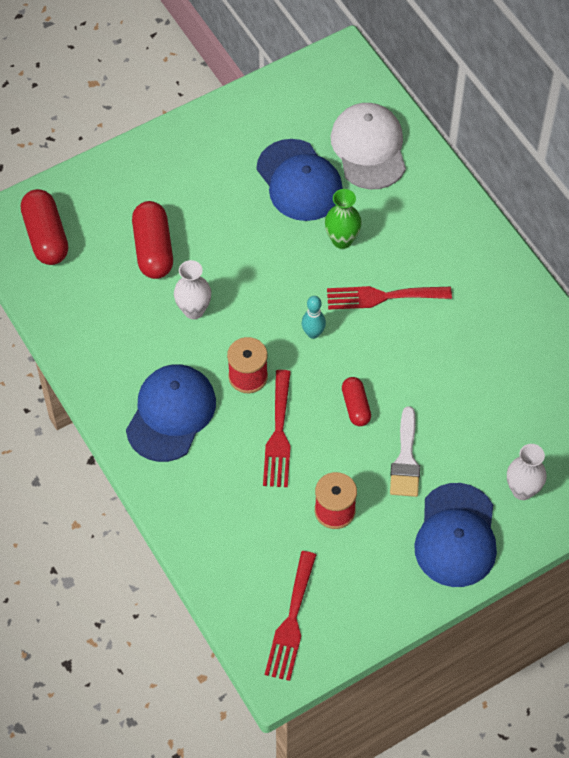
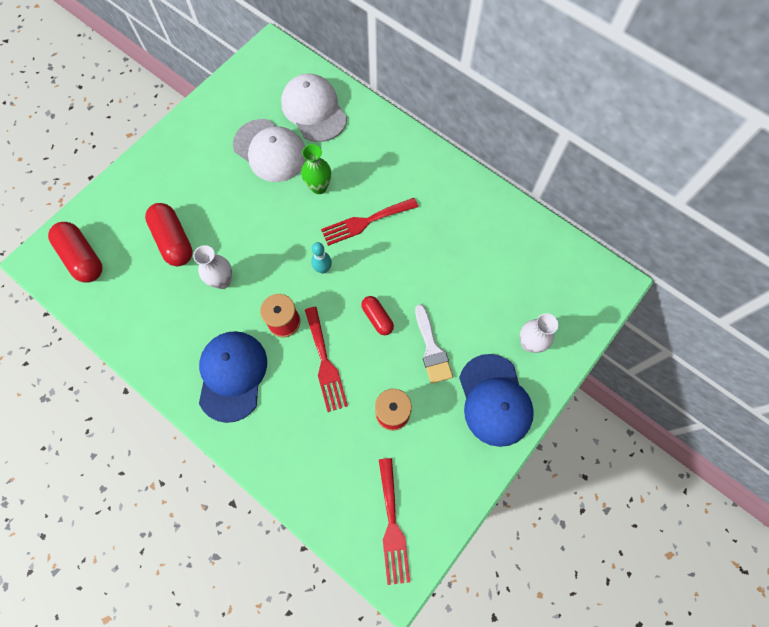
camera: 20 degrees left, 10 degrees up
(299, 181) = (270, 151): blue cap -> white cap

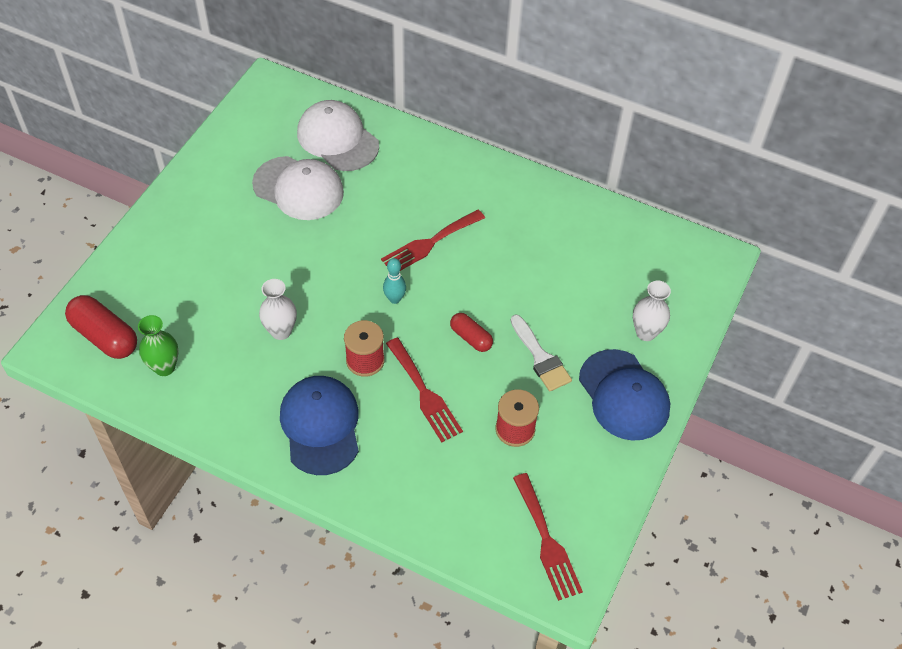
camera: 15 degrees left, 15 degrees down
(174, 241) = (210, 300): red capsule -> none
(319, 187) = (366, 216): green vase -> green vase (164, 367)

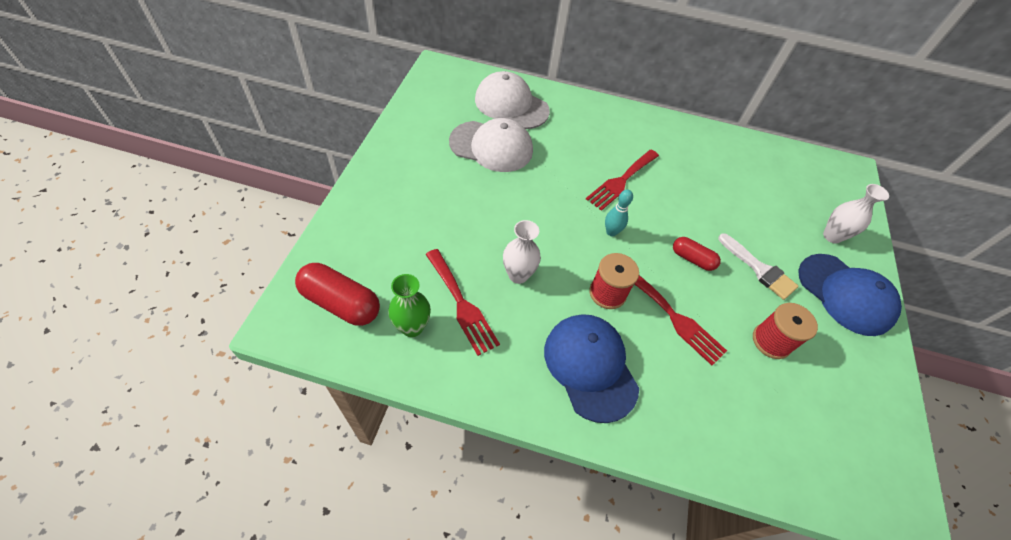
camera: 15 degrees left, 0 degrees up
(547, 541) = (858, 456): red fork -> red fork (461, 304)

